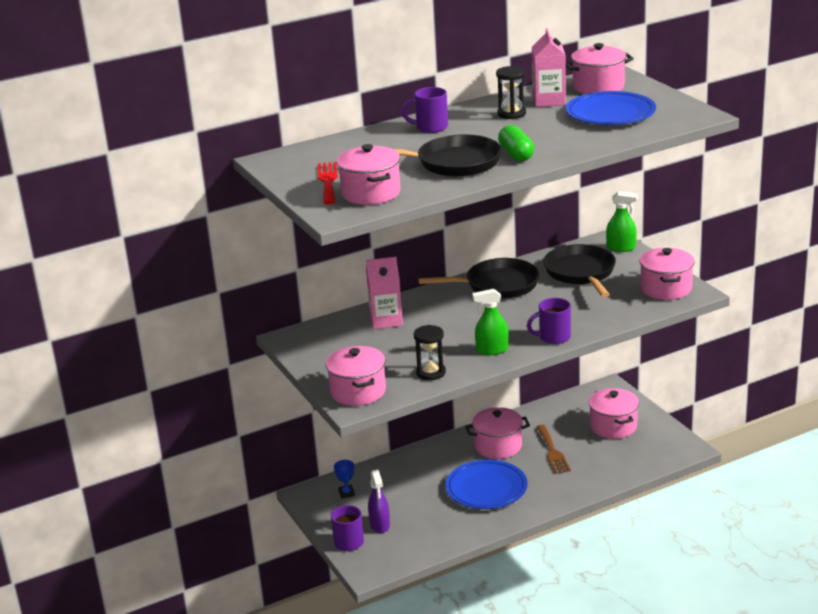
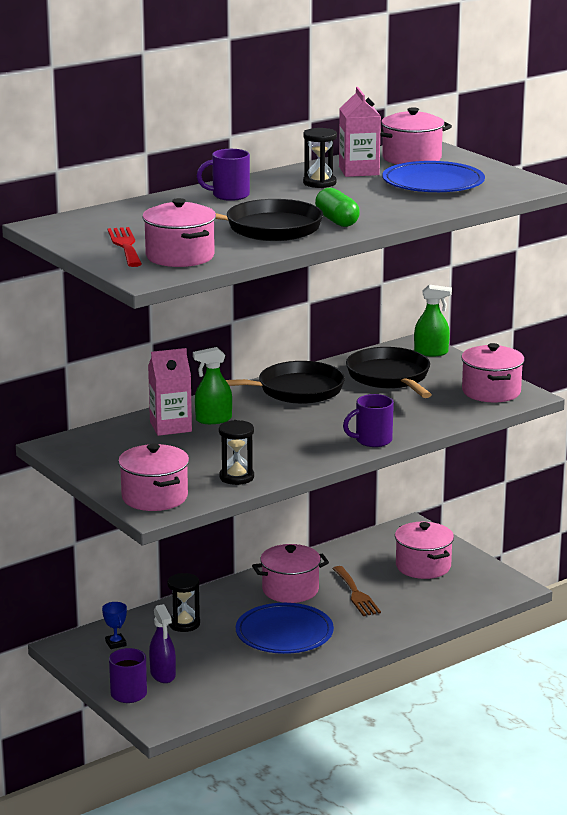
camera: 10 degrees left, 5 degrees down
(405, 476) = (184, 624): none -> black hourglass
(492, 350) = (303, 454): green spray bottle -> green spray bottle (213, 419)

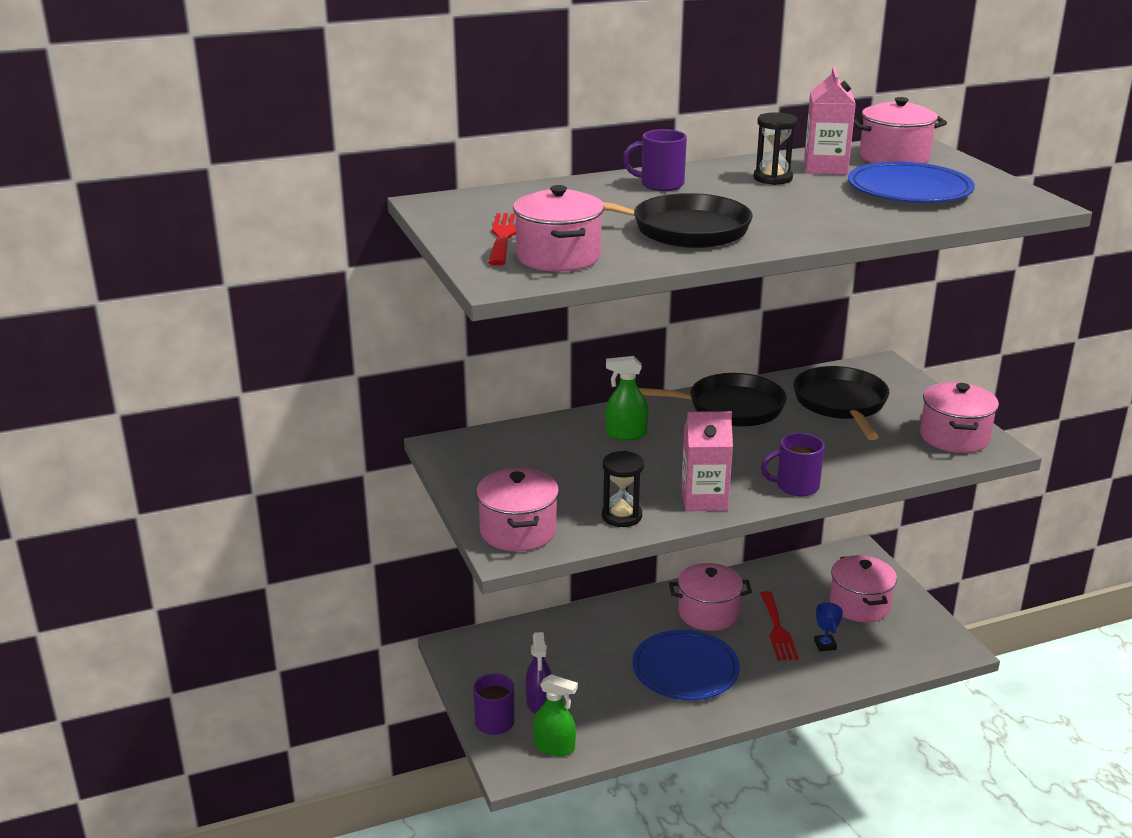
camera: 15 degrees right, 5 degrees up
(115, 643) = (505, 652): blue trophy -> blue trophy (825, 645)
(170, 427) = (576, 437): pink carton -> pink carton (704, 499)
(184, 624) = (584, 639): black hourglass -> none
(337, 221) = (772, 227): green capsule -> none
(356, 594) = (777, 629): brown fork -> red fork
(431, 352) = (897, 377): green spray bottle -> green spray bottle (554, 747)

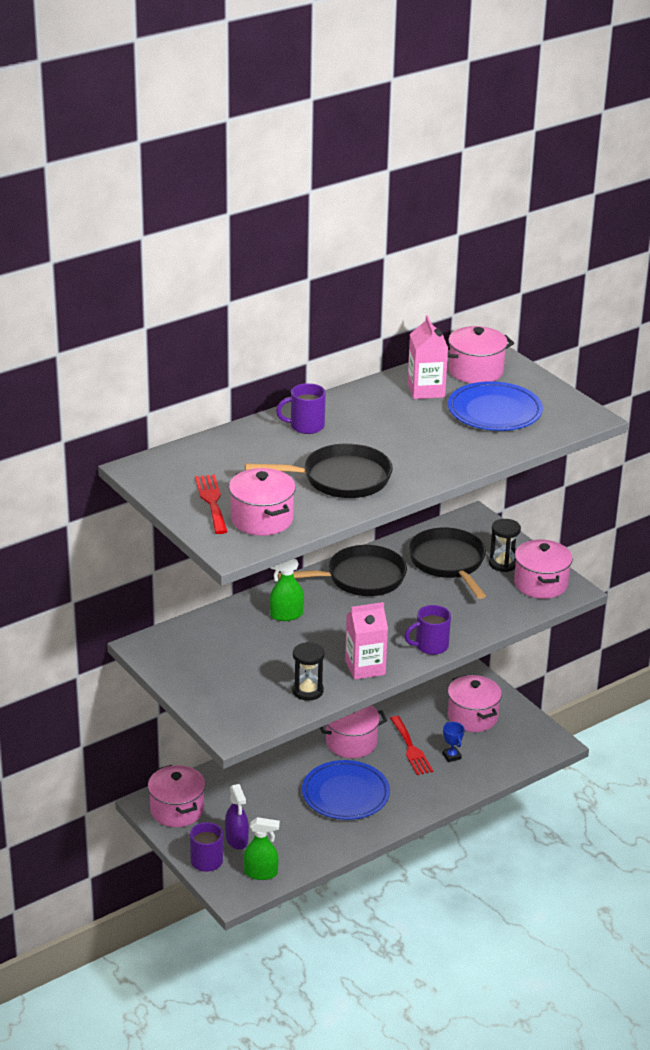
camera: 15 degrees left, 5 degrees up
(518, 531) = (234, 715): pink pot -> pink pot (177, 810)
(773, 178) = (389, 408): black hourglass -> black hourglass (503, 564)

